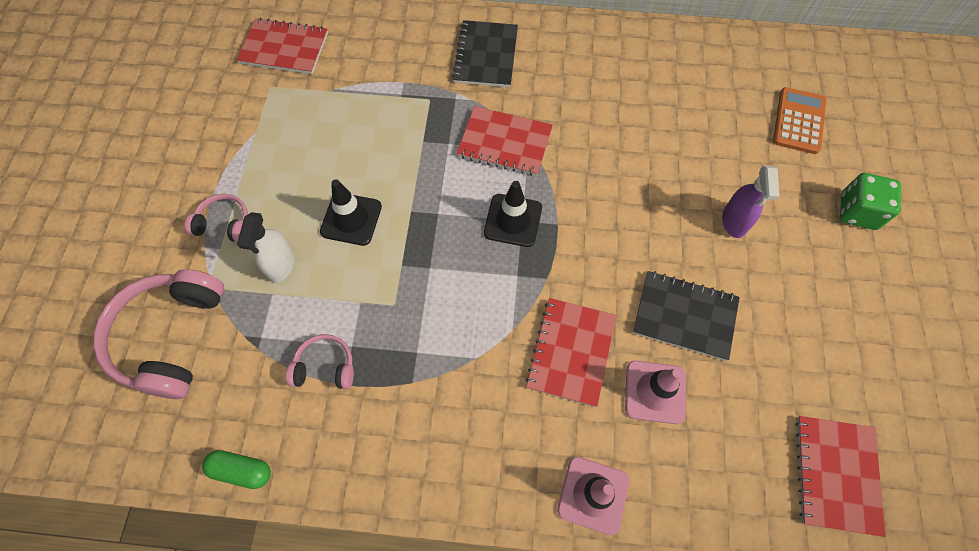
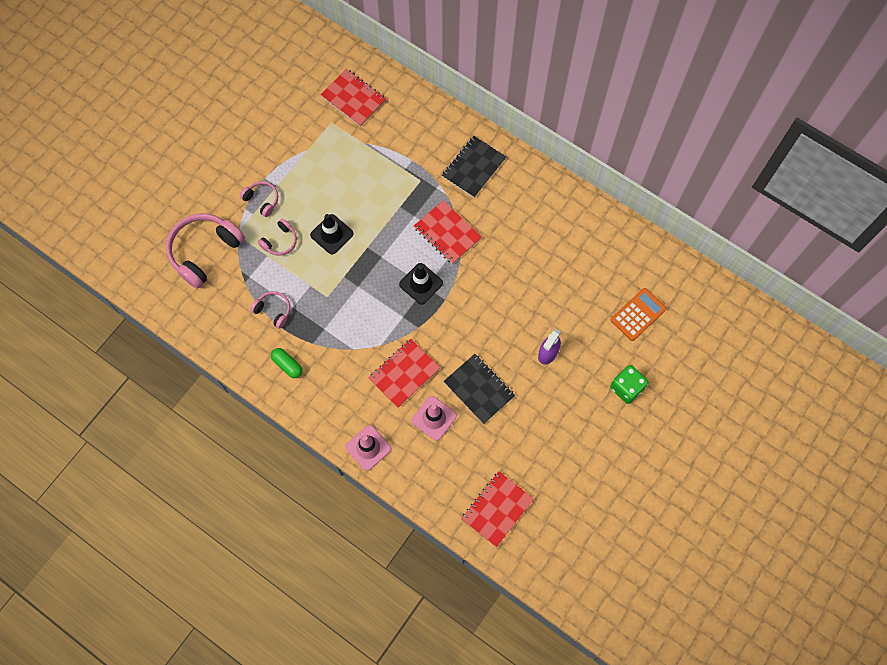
camera: 30 degrees right, 5 degrees up
(242, 470) = (207, 340): green capsule -> green capsule (287, 365)
(281, 265) = (280, 241): white spray bottle -> pink headphones

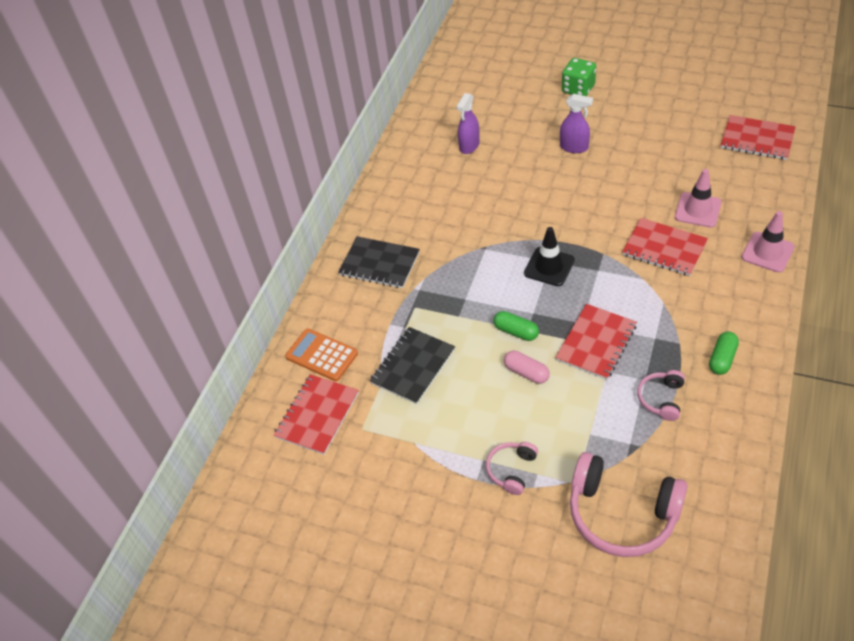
camera: 100 degrees left, 20 degrees down
(280, 241) = (562, 426): pink headphones -> none
(332, 234) = (526, 372): black traffic cone -> pink capsule
(369, 240) = (516, 331): none -> green capsule
(447, 233) = (474, 262): red notebook -> red notebook (596, 343)
(479, 389) = (644, 185): black notebook -> black notebook (413, 366)
(583, 270) = (469, 146): none -> purple spray bottle
(638, 314) = (498, 99): orange calculator -> orange calculator (322, 355)

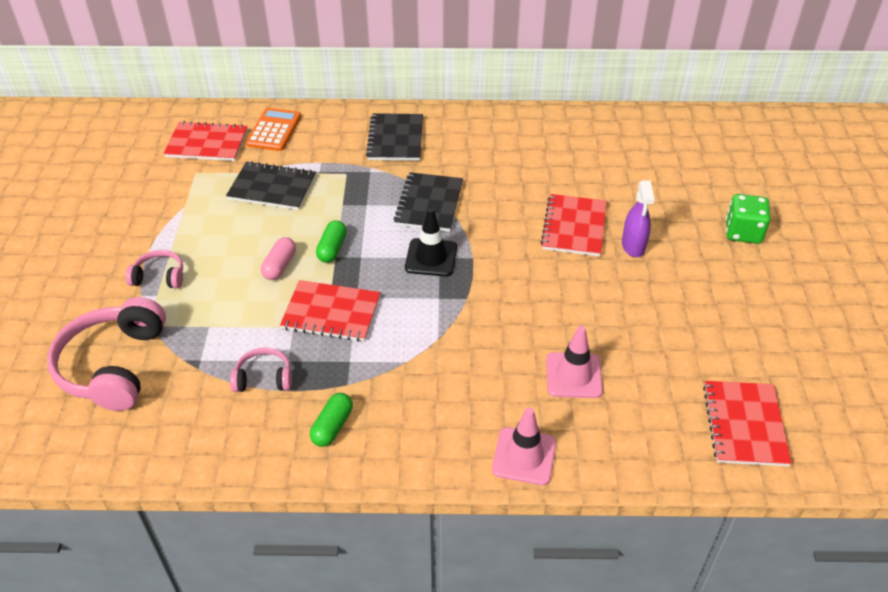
camera: 65 degrees right, 5 degrees down
(469, 146) = (593, 164): purple spray bottle -> none
(480, 256) = (429, 204): none -> black notebook
(664, 248) = (494, 351): red notebook -> red notebook (574, 227)
(722, 359) = (332, 426): green capsule -> green capsule turned 75 degrees counterclockwise

